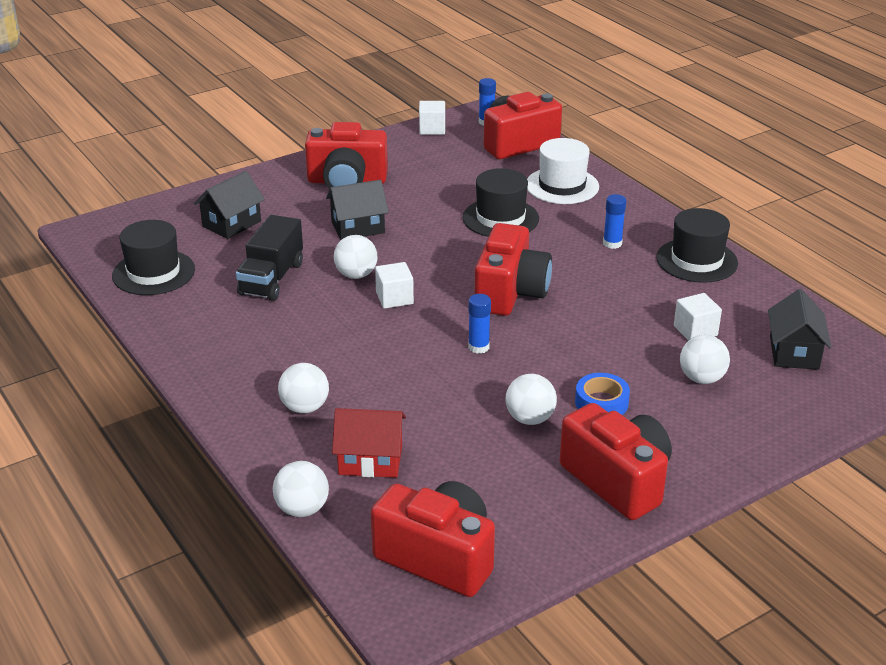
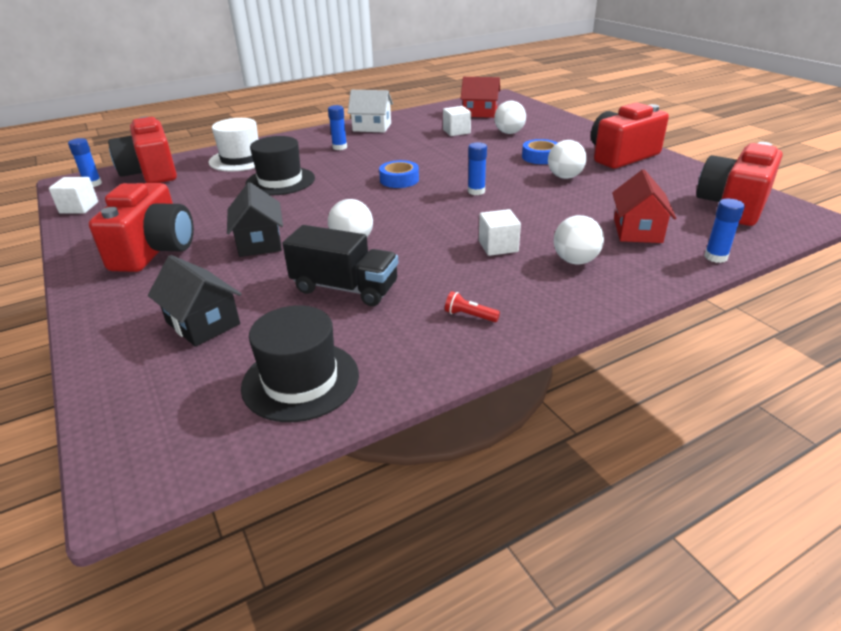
camera: 85 degrees left, 0 degrees up
(218, 342) = (469, 316): none -> red flashlight
(302, 509) = (715, 257): white ball -> blue glue stick
(394, 298) = (398, 223): white cube -> white cube (498, 246)
(510, 292) = (399, 180): red camera -> blue tape
(696, 260) = (372, 127): black hat -> white house
(794, 352) = (480, 113): black house -> red house

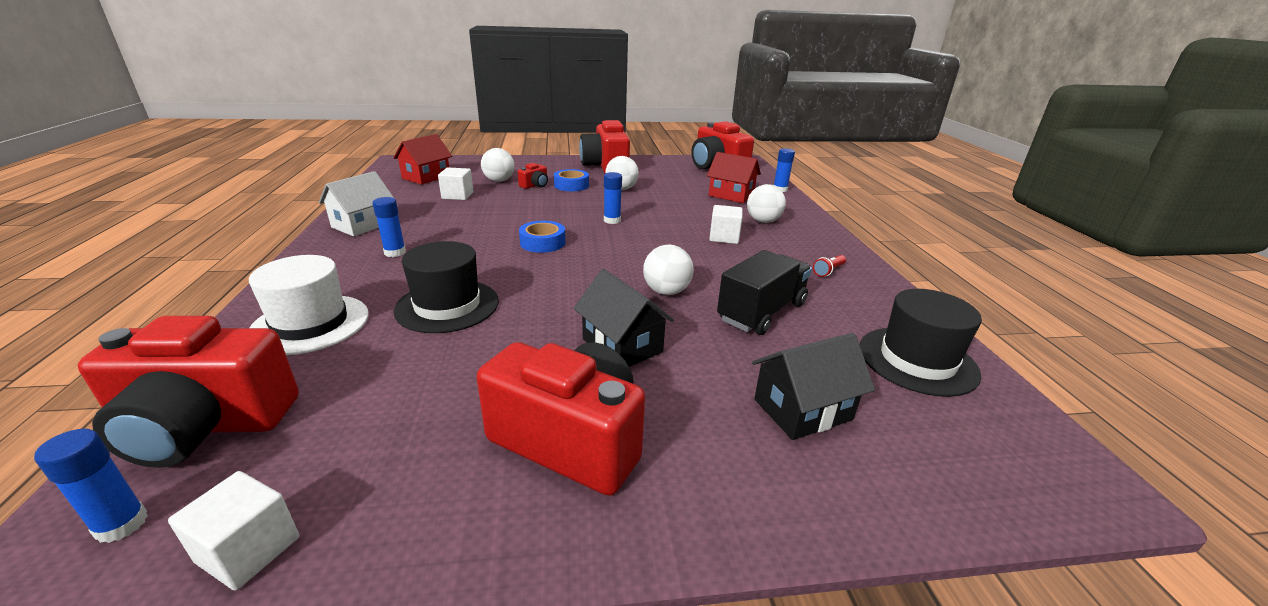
camera: 70 degrees left, 5 degrees down
(259, 242) = (622, 345): black house -> black house turned 45 degrees clockwise
(518, 146) = (535, 185): none -> red camera

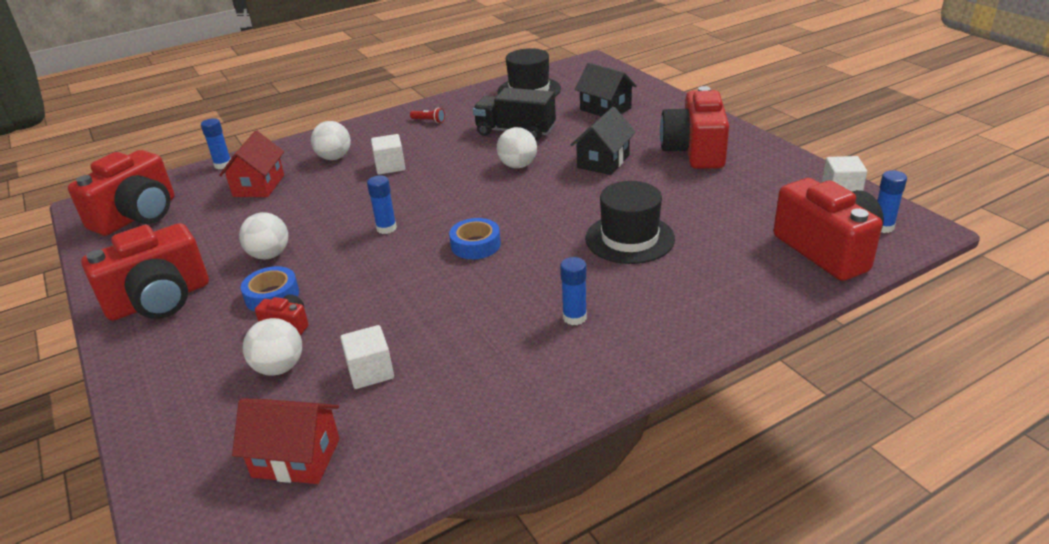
camera: 110 degrees left, 5 degrees up
(310, 324) = (719, 283): white hat -> none
(363, 225) = (530, 389): white house -> none

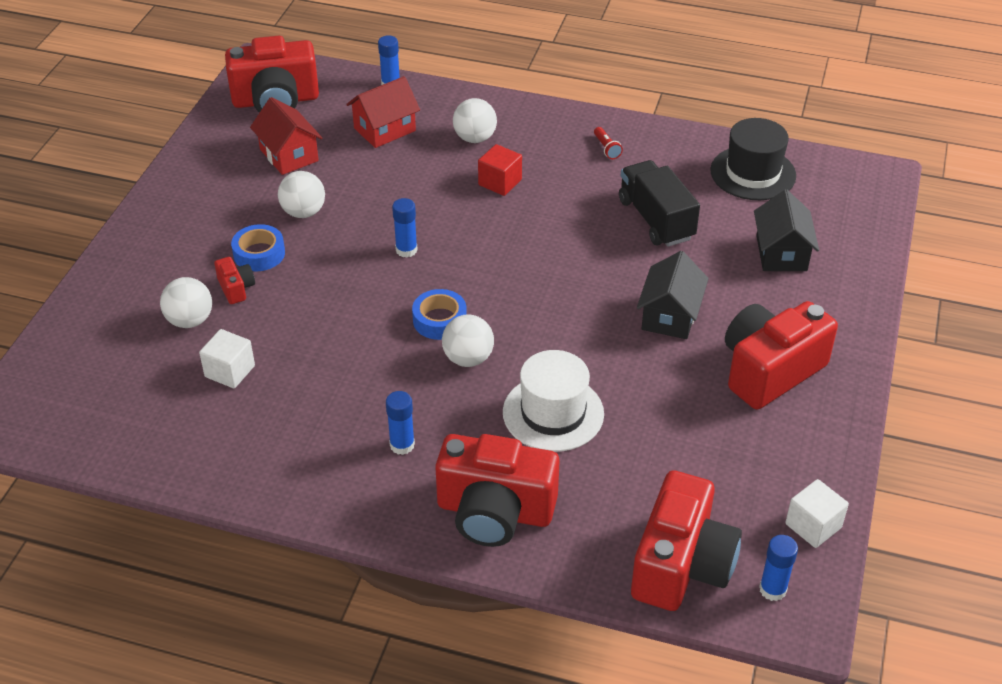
camera: 45 degrees right, 10 degrees up
(159, 300) = (198, 200): red camera -> red camera (495, 511)
(296, 458) = (118, 397): red house -> red house (289, 155)
(390, 166) = (500, 182): white cube -> red cube
(518, 166) = (595, 262): white ball -> white ball (468, 358)
(603, 161) = (670, 316): black house -> black house turned 60 degrees counterclockwise
(629, 238) = (553, 413): black hat -> white hat

